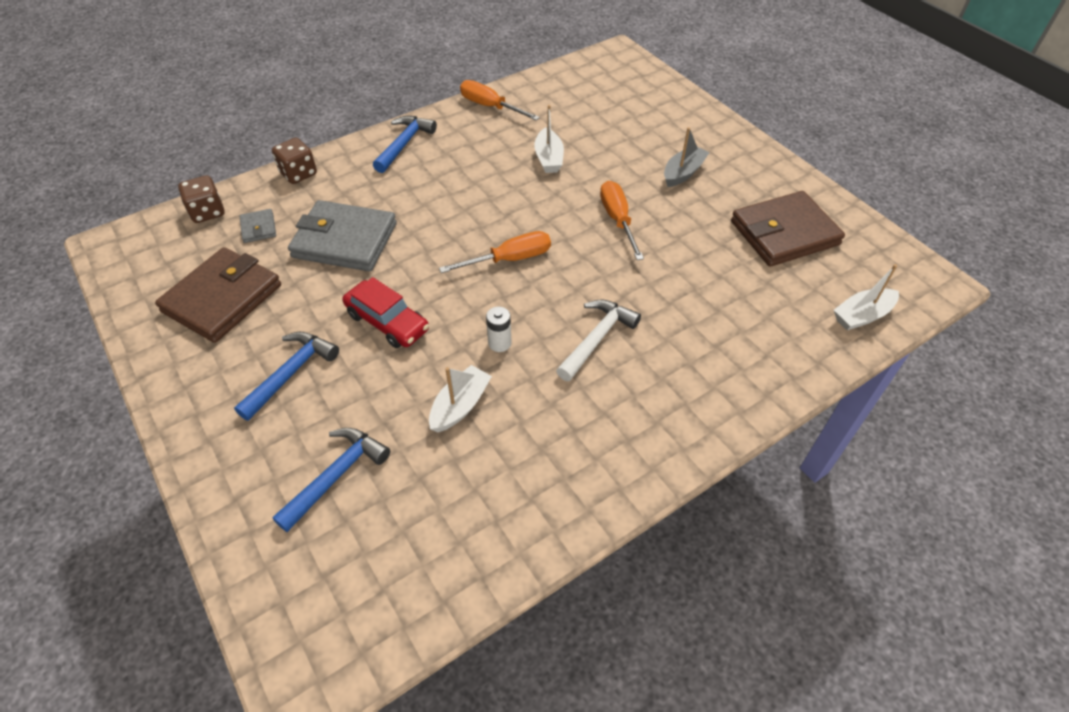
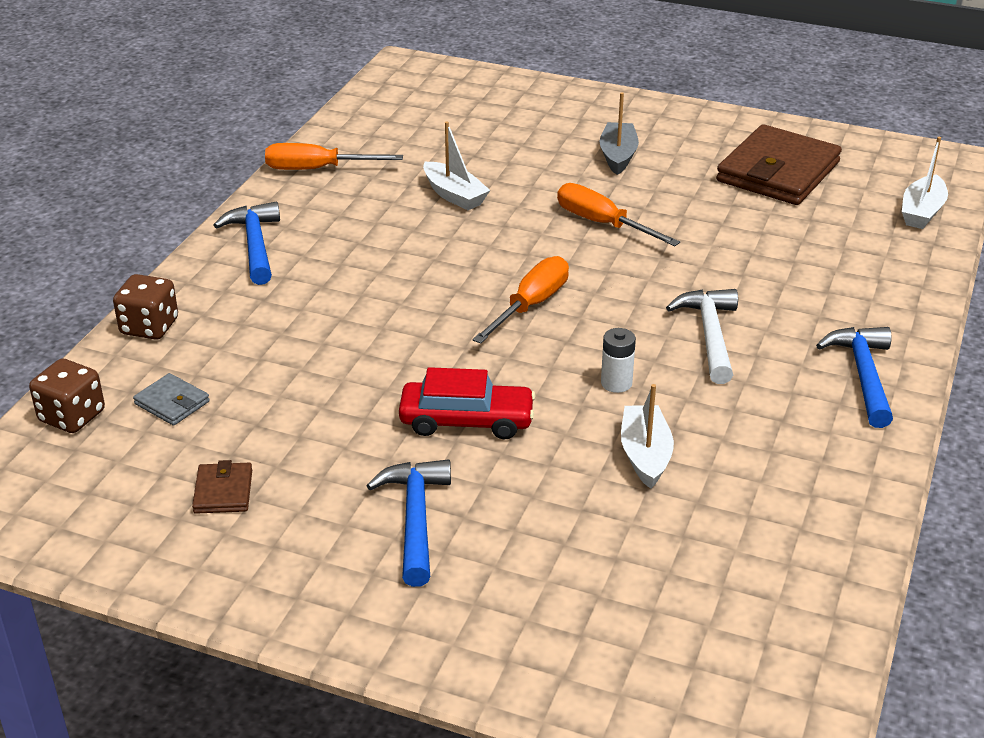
camera: 35 degrees left, 15 degrees down
(222, 298) = (223, 491): brown wallet -> brown wallet, size x0.44
(336, 476) = (593, 579): blue hammer -> blue hammer (863, 375)
(345, 240) = (308, 368): grey wallet -> none

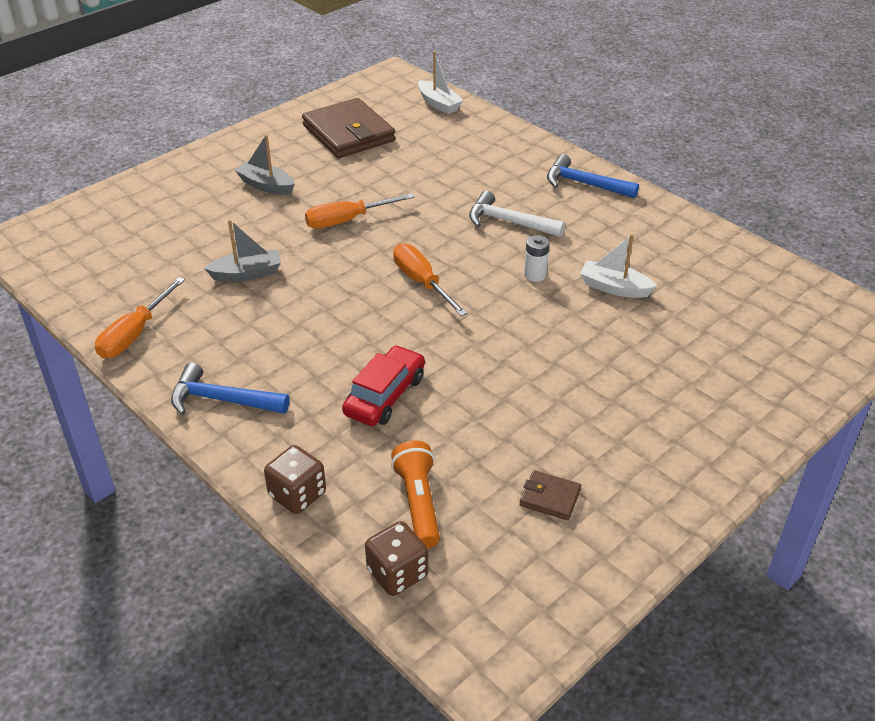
camera: 65 degrees left, 5 degrees up
(172, 403) = (418, 503): grey wallet -> orange flashlight
(415, 519) = (629, 405): blue hammer -> none
(454, 195) = (247, 274): white boat -> grey boat
(466, 420) = (536, 351): red car -> red car (385, 395)

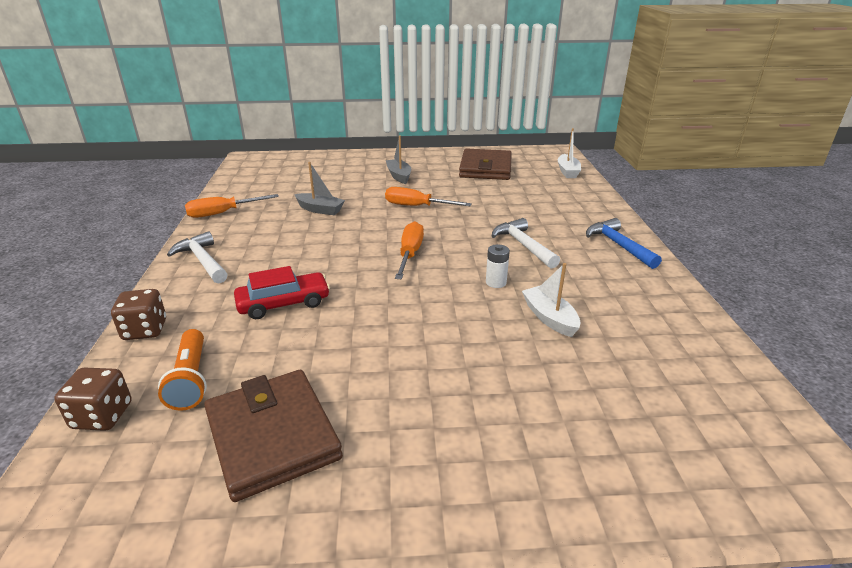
camera: 40 degrees right, 10 degrees down
(222, 400) = (203, 261): blue hammer -> white hammer
(418, 503) = (191, 379): orange flashlight -> orange flashlight turned 135 degrees clockwise
(550, 497) = (272, 436): brown wallet -> brown wallet, size x2.26

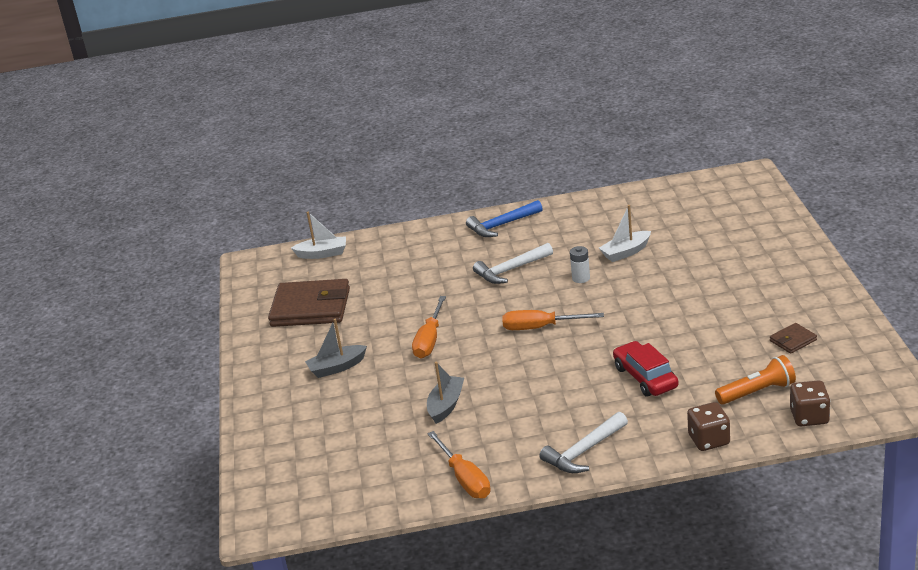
camera: 90 degrees left, 0 degrees up
(272, 436) = (793, 340): brown wallet -> brown wallet, size x0.44

